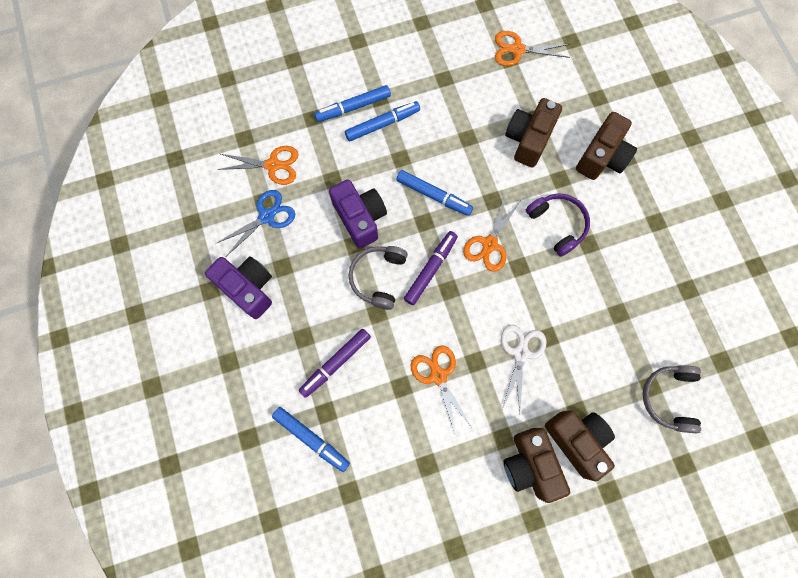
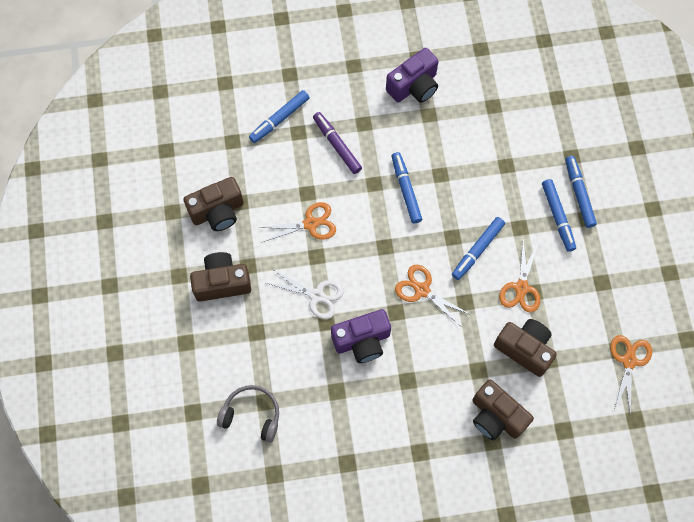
camera: 100 degrees right, 5 degrees down
(267, 216) = (477, 107): blue scissors -> none
(273, 165) = (527, 118): orange scissors -> orange scissors (521, 288)
(360, 218) = (464, 183): purple camera -> purple camera (362, 341)
(378, 277) = (406, 190): grey headphones -> blue marker
(430, 269) = (406, 234): purple marker -> none
(557, 225) = (431, 356): purple headphones -> none
(577, 440) = (233, 325): brown camera -> brown camera (218, 212)

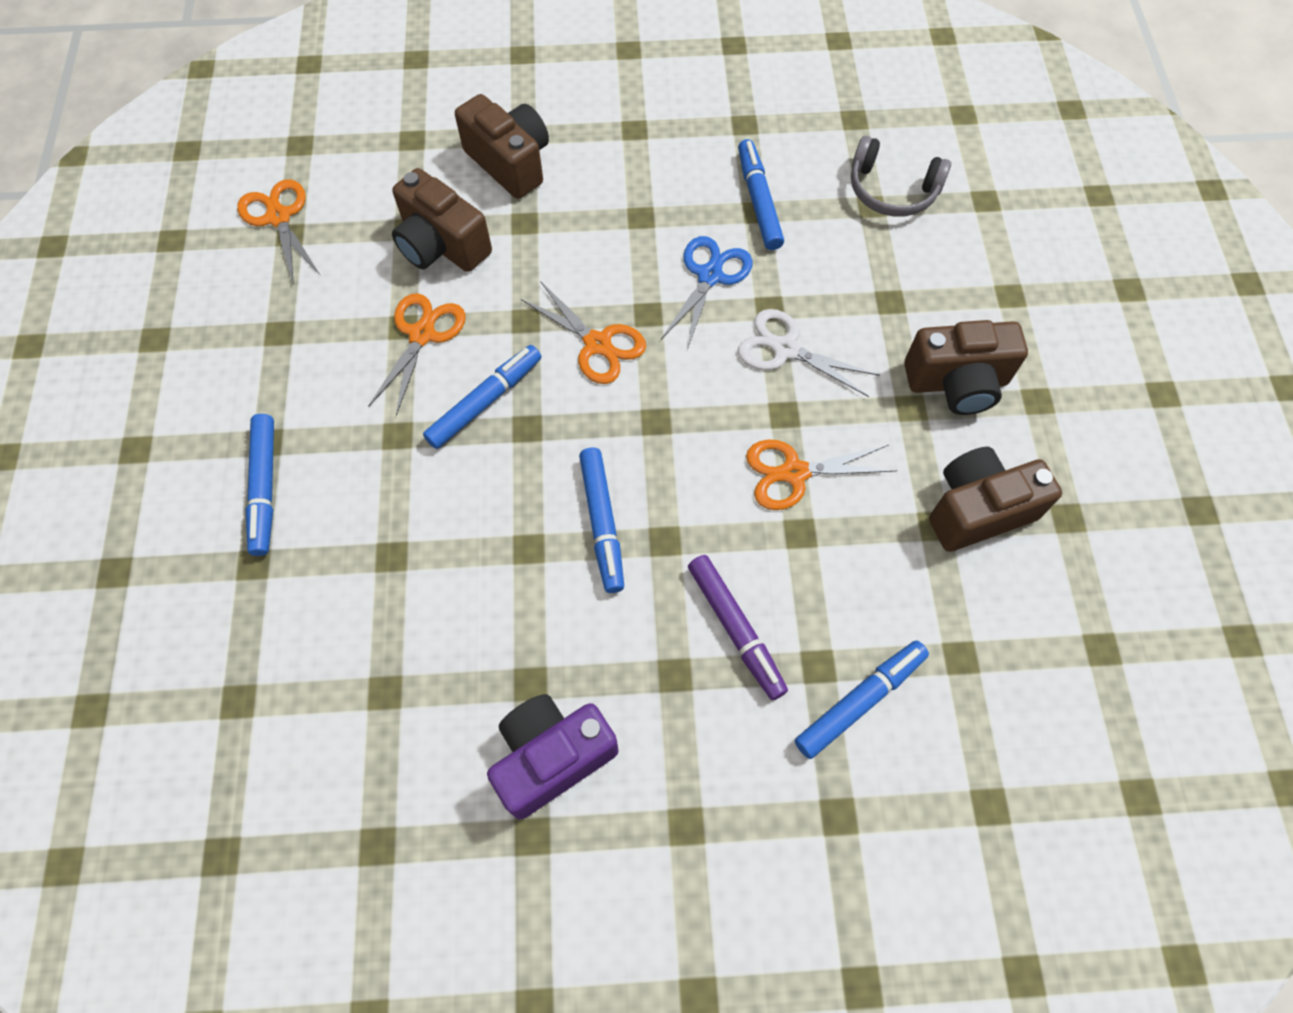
camera: 175 degrees left, 5 degrees down
(362, 341) = (710, 276): purple camera -> blue scissors
(557, 217) = (320, 448): blue marker -> blue marker (758, 201)
(629, 361) = (278, 217): orange scissors -> orange scissors turned 135 degrees clockwise

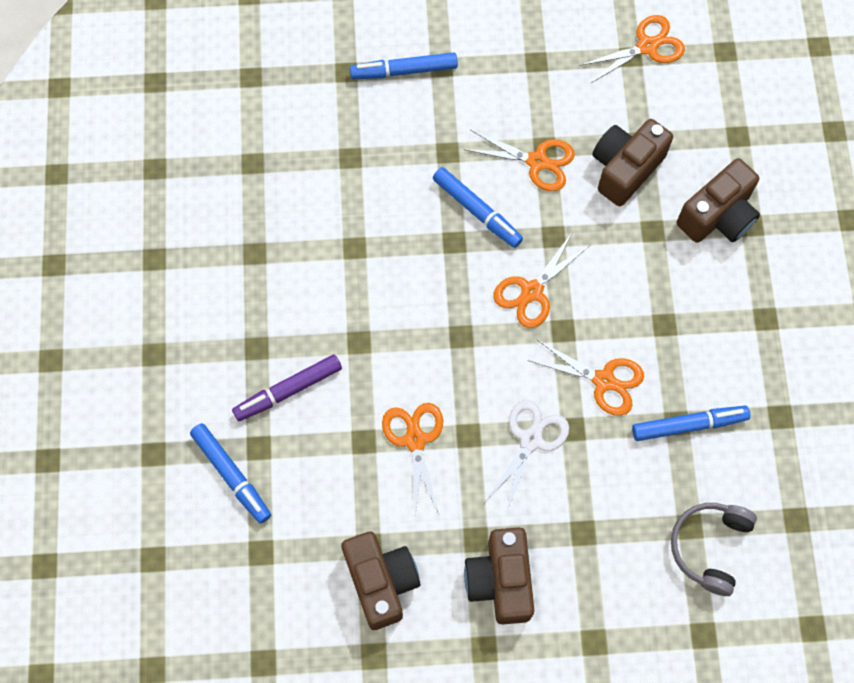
camera: 90 degrees right, 5 degrees up
(552, 757) = (203, 269): purple camera -> none
(602, 523) = (373, 298): blue marker -> none
(710, 276) = (604, 380): blue scissors -> orange scissors

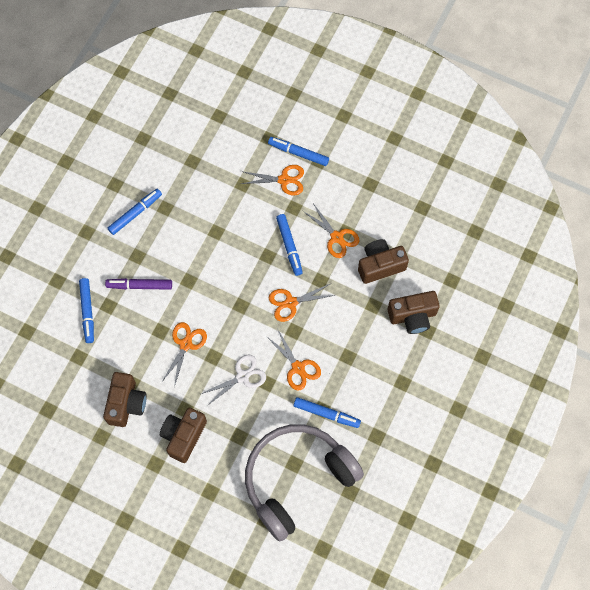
camera: 30 degrees right, 0 degrees up
(213, 285) = (135, 213): none -> blue marker
(647, 46) = (434, 207): orange scissors -> orange scissors (284, 180)
(709, 547) = (297, 479): grey headphones -> grey headphones, size x2.15

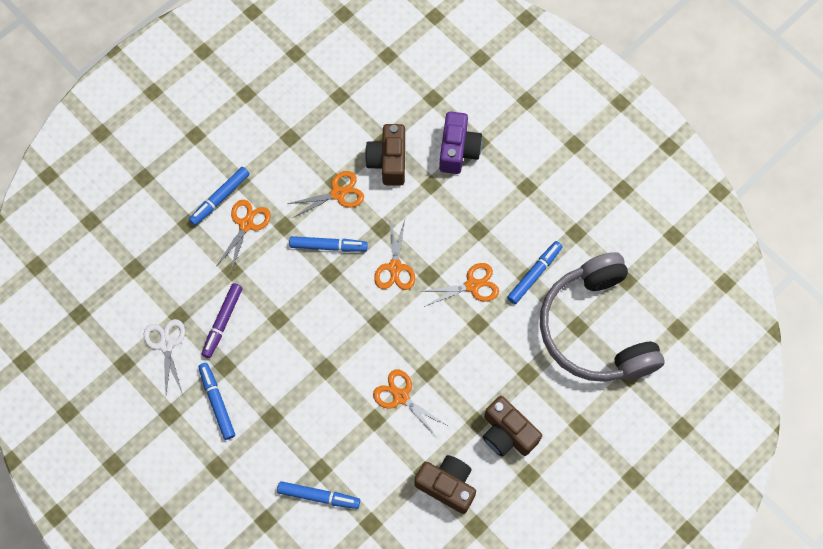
camera: 70 degrees left, 0 degrees up
(139, 285) = (310, 426): purple marker -> purple marker (222, 322)
(242, 376) = (461, 347): white scissors -> white scissors (166, 345)
(412, 316) = (458, 150): brown camera -> purple camera

